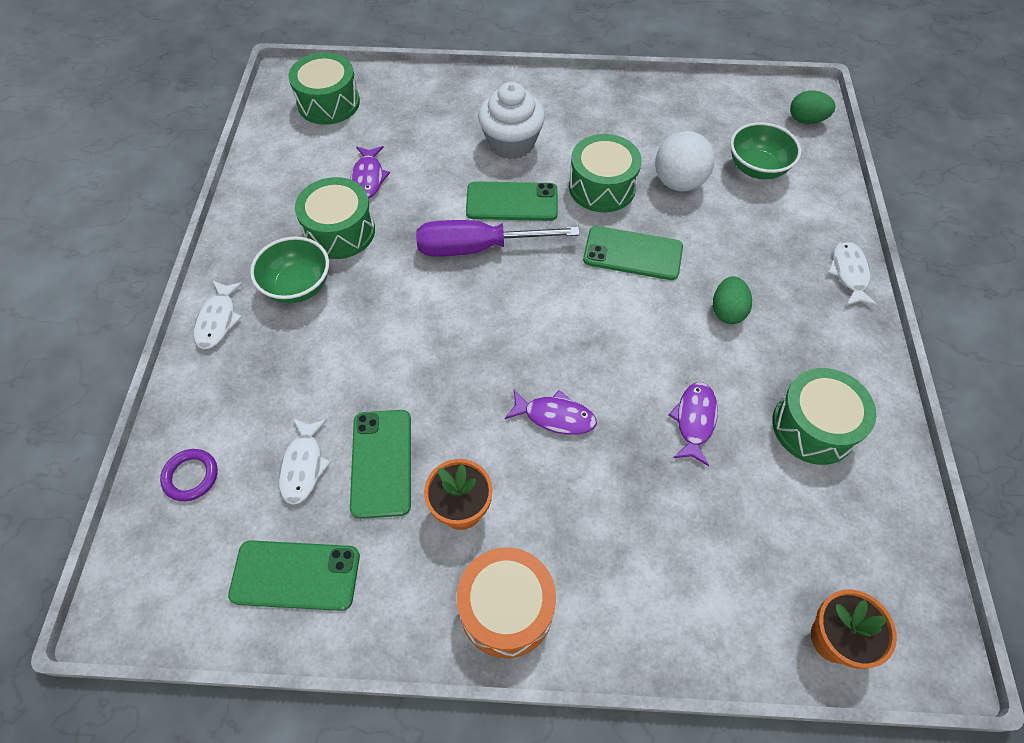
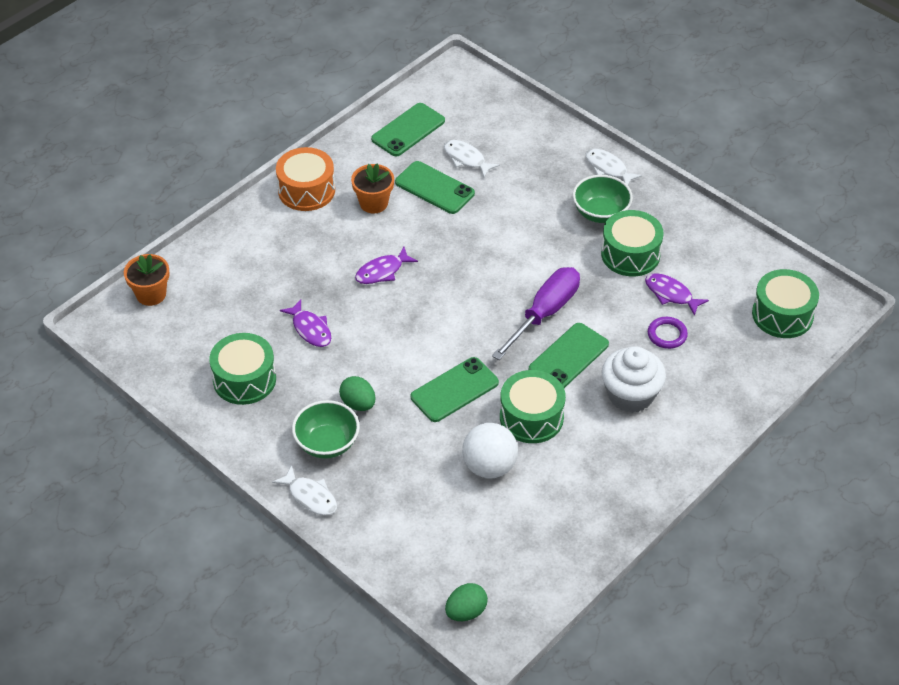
camera: 130 degrees right, 10 degrees down
(191, 476) = (506, 118): purple ring -> purple ring (667, 335)
(757, 168) = (452, 529): green bowl -> green bowl (327, 443)

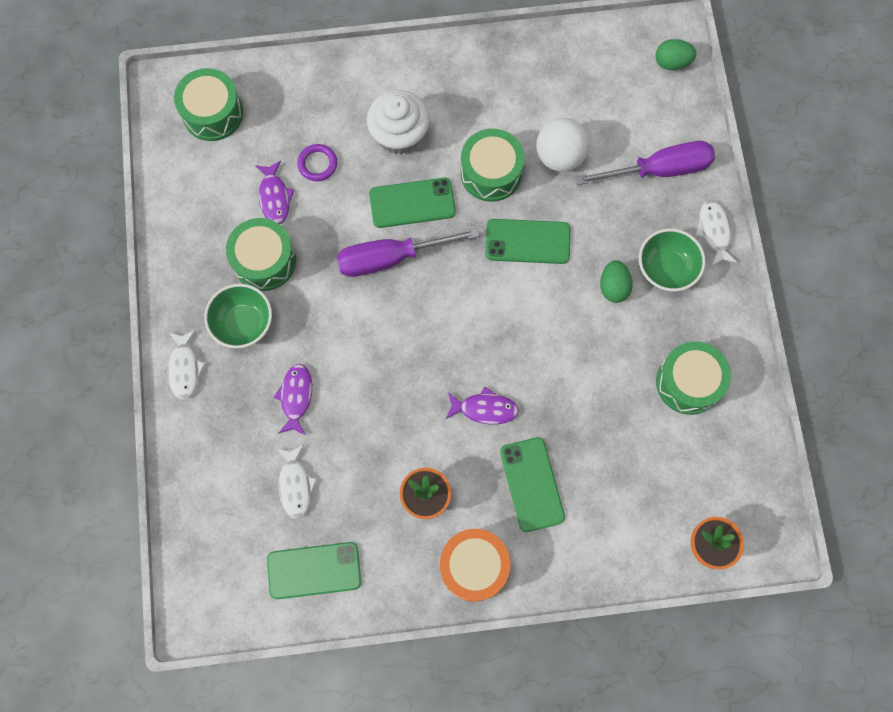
camera: 140 degrees left, 25 degrees up
(310, 329) = (595, 393): purple fish -> purple fish (296, 397)
(397, 513) = (659, 169): none -> purple screwdriver
(434, 188) = (356, 472): green phone -> green phone (532, 484)

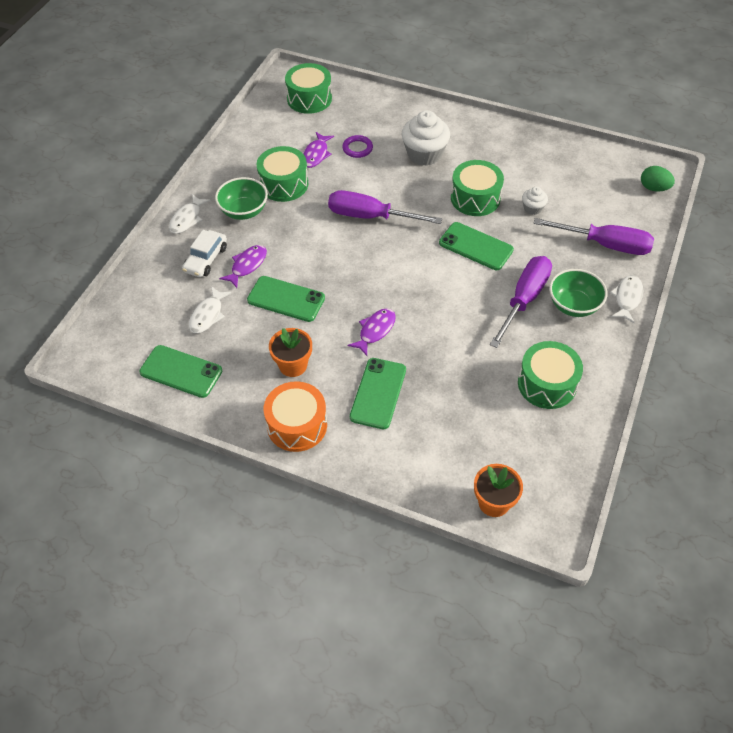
camera: 30 degrees right, 20 degrees down
(244, 413) = (206, 259): none -> white car
(412, 203) = (407, 193): green phone -> green phone (286, 299)
(485, 409) = (375, 331): purple fish -> purple fish turned 90 degrees counterclockwise
(559, 156) = (532, 208): white ball -> white cupcake
(613, 287) = (524, 299): green egg -> purple screwdriver

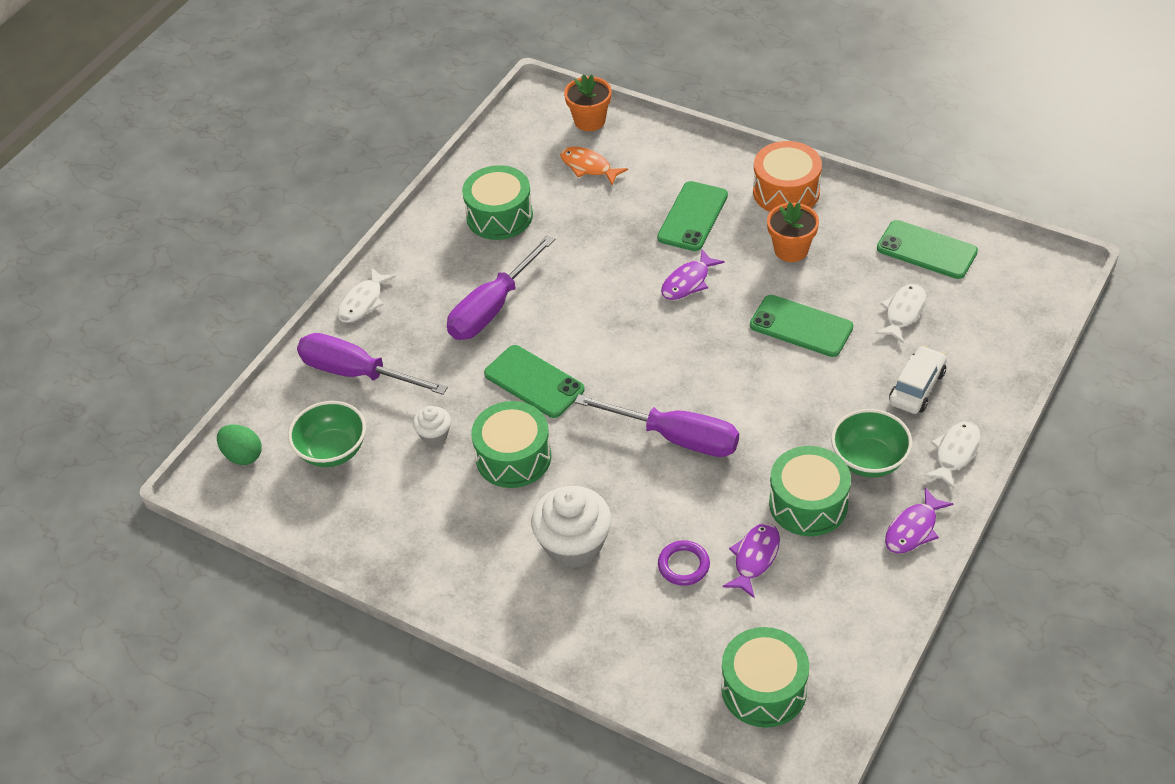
camera: 170 degrees left, 5 degrees down
(247, 265) = (856, 375): purple fish -> purple fish (913, 529)
(481, 443) = (588, 167): none -> orange fish
(573, 305) = (433, 297): green bowl -> green bowl (332, 450)

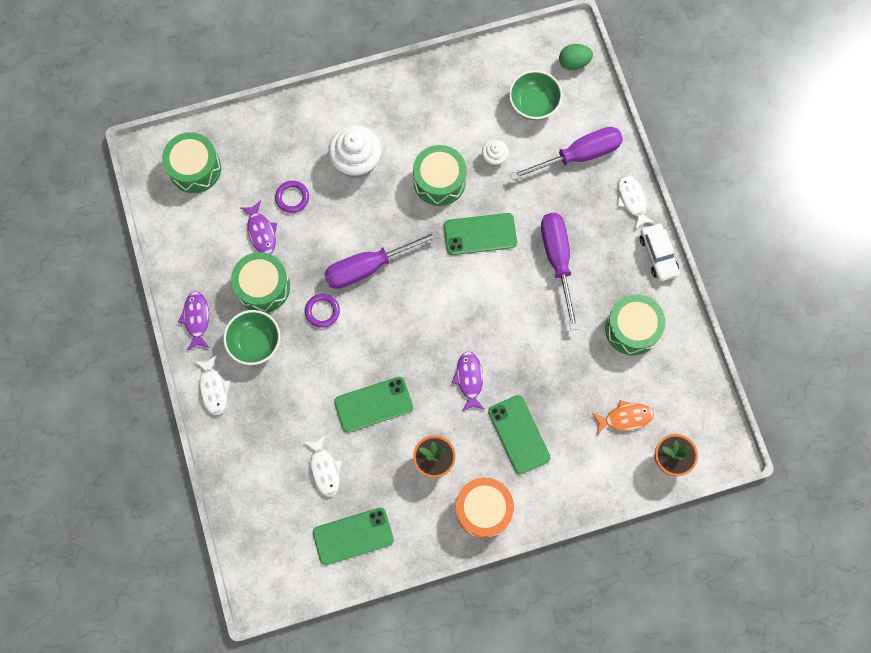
camera: 130 degrees right, 25 degrees up
(768, 435) = (322, 311): none -> purple ring
(917, 387) = (270, 417): white car -> white car (658, 255)

